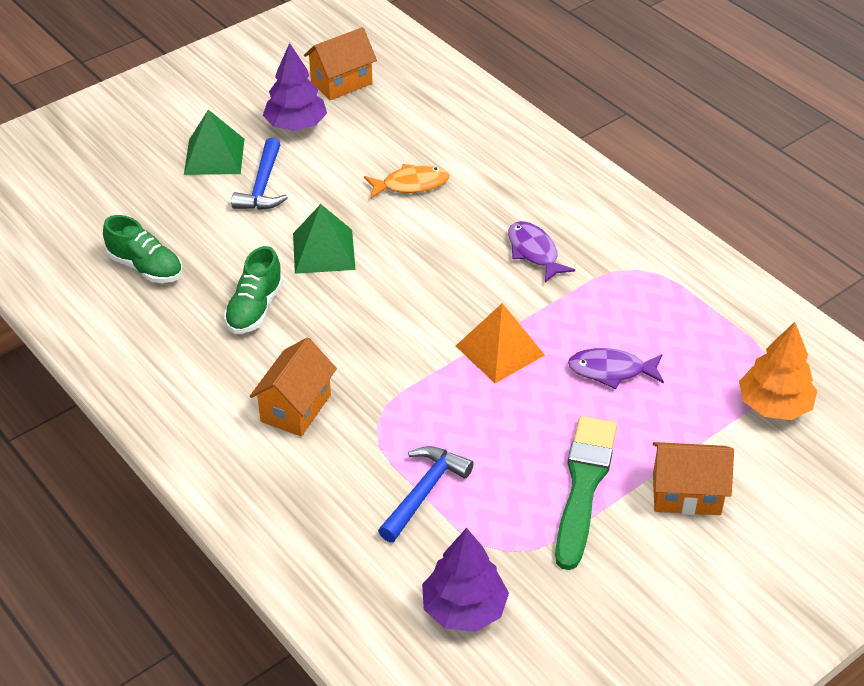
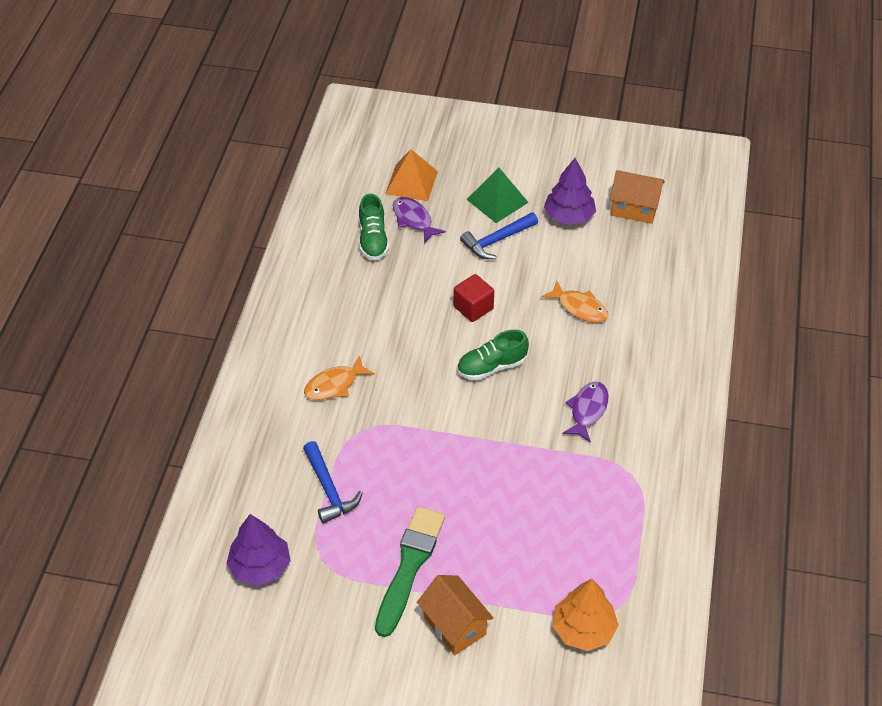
camera: 50 degrees right, 5 degrees up
(255, 308) = (392, 311): green shoe -> green shoe (491, 367)
(296, 408) = (334, 385): orange house -> orange fish
(323, 251) = (473, 308): green pyramid -> red cube
(424, 492) = (328, 489): blue hammer -> blue hammer turned 75 degrees clockwise
(500, 350) = (480, 450): orange pyramid -> orange pyramid (411, 182)
(584, 486) = (409, 566): green brush -> green brush turned 45 degrees counterclockwise
(611, 371) = (522, 519): purple fish -> purple fish (413, 220)

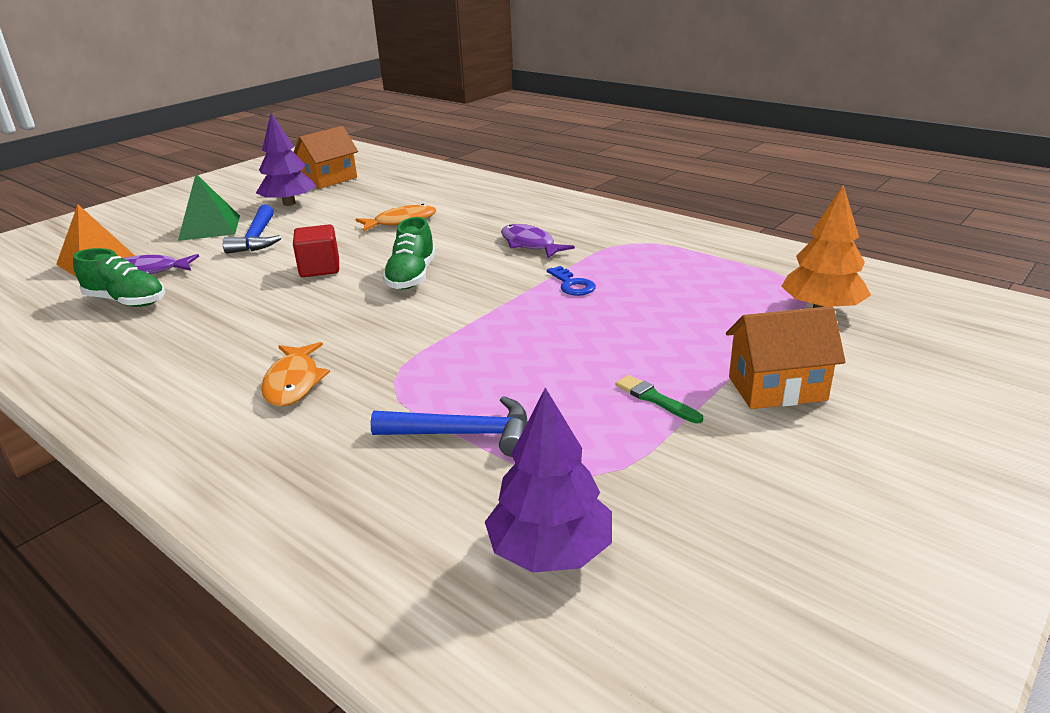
camera: 60 degrees left, 20 degrees down
(409, 566) = (655, 399): green brush -> green brush, size x0.44
(534, 466) = (572, 285): none -> blue key

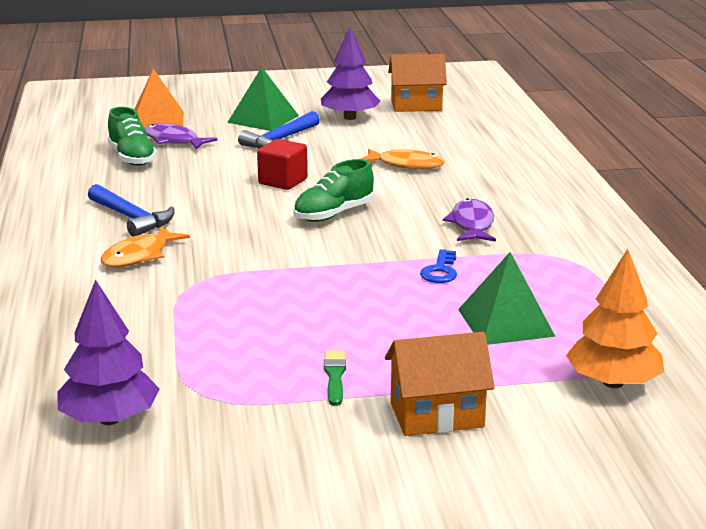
camera: 40 degrees right, 5 degrees down
(463, 434) = (178, 334): blue hammer -> blue hammer (131, 218)
(684, 300) = (505, 322): none -> green pyramid
(777, 388) = (436, 415): orange house -> orange house turned 45 degrees counterclockwise

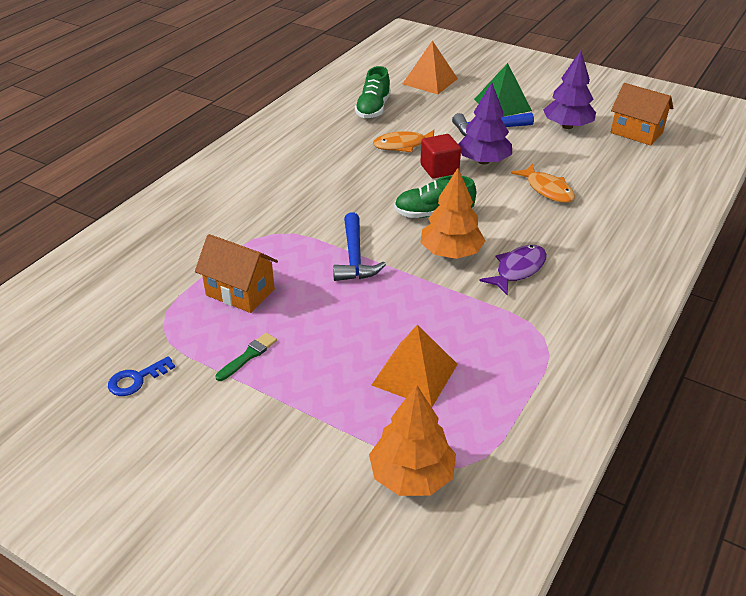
camera: 40 degrees right, 15 degrees up
(109, 419) = (98, 316): purple tree -> purple tree (483, 161)
(131, 218) = (307, 161): blue hammer -> blue hammer (354, 257)
(139, 256) = (272, 195): orange fish -> orange fish (403, 145)
(174, 140) = (418, 103): purple fish -> none
(396, 234) = (451, 253): none -> orange tree
(436, 415) = (261, 426): orange house -> orange house (240, 292)
(440, 271) = (435, 302): blue key -> blue key (136, 379)
(505, 322) = (414, 374): green pyramid -> orange pyramid

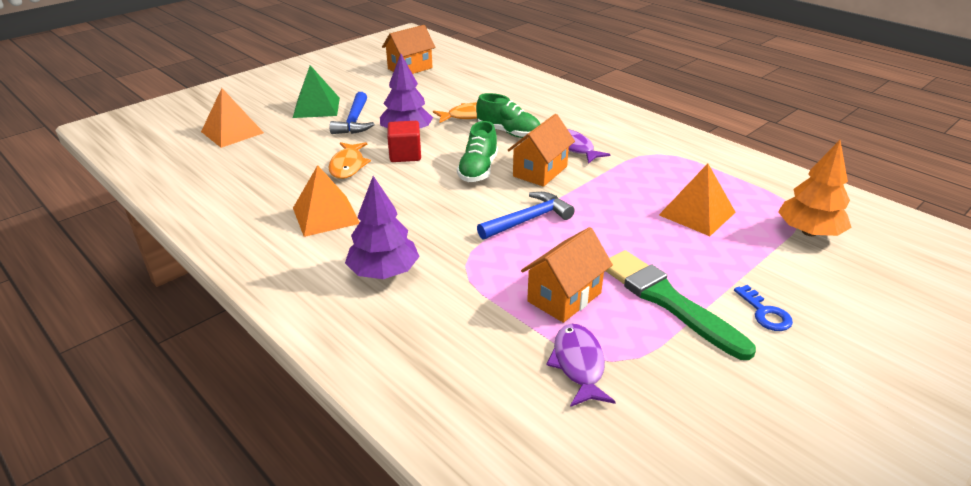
camera: 75 degrees left, 5 degrees down
(136, 379) = (700, 386): blue key -> blue key (765, 313)
(156, 309) = (578, 364): none -> purple fish
(248, 356) = (667, 301): green brush -> green brush, size x2.28
(321, 154) = (326, 215): none -> orange pyramid
(354, 257) = (528, 220): blue hammer -> blue hammer turned 45 degrees counterclockwise
(373, 109) = (258, 171): green shoe -> green shoe (508, 132)
(451, 253) = (540, 171): orange tree -> orange house
(567, 126) = (378, 89): purple tree -> purple tree (384, 272)

